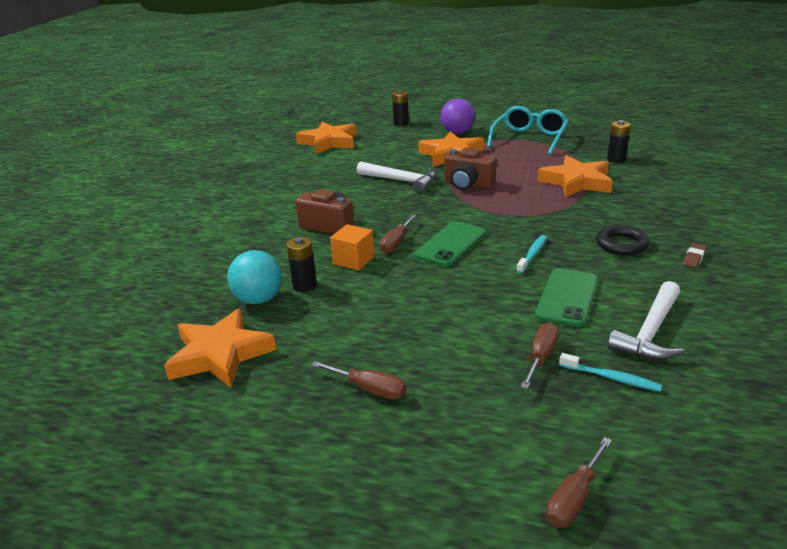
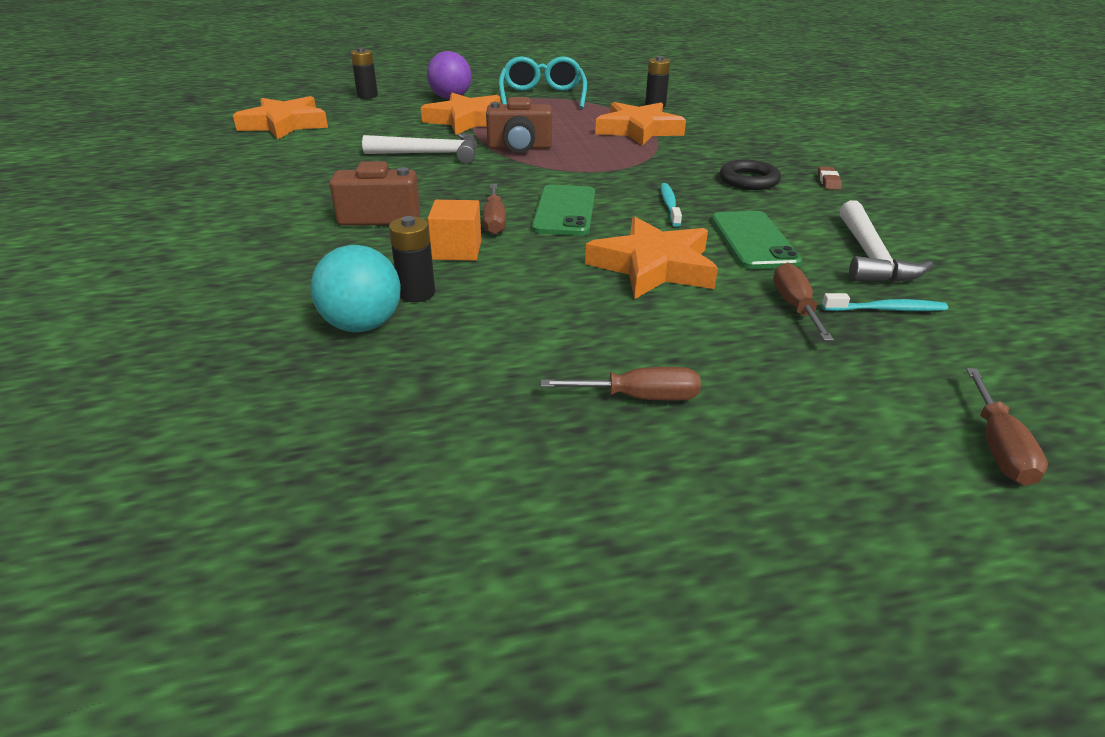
camera: 30 degrees left, 5 degrees up
(220, 354) = (370, 413): orange star -> orange star (653, 266)

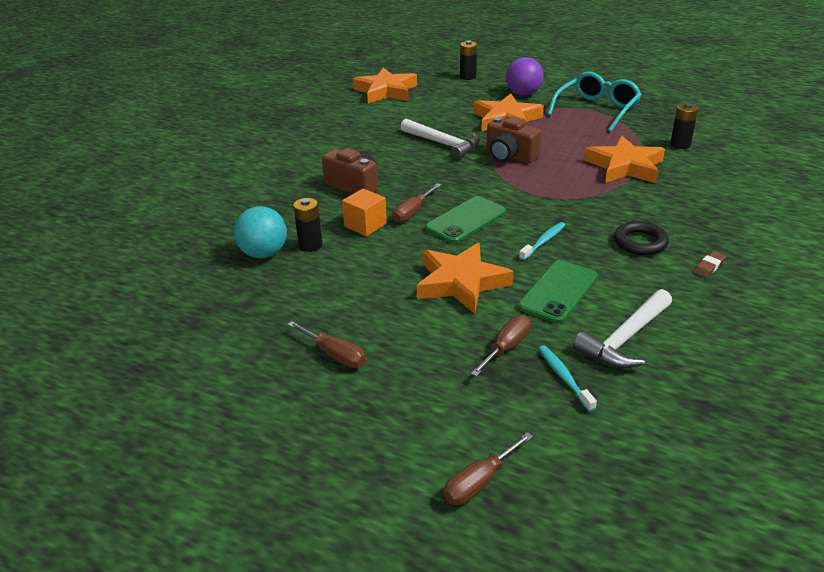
camera: 40 degrees right, 0 degrees up
(885, 309) = (564, 378): turquoise toothbrush -> turquoise toothbrush turned 150 degrees counterclockwise

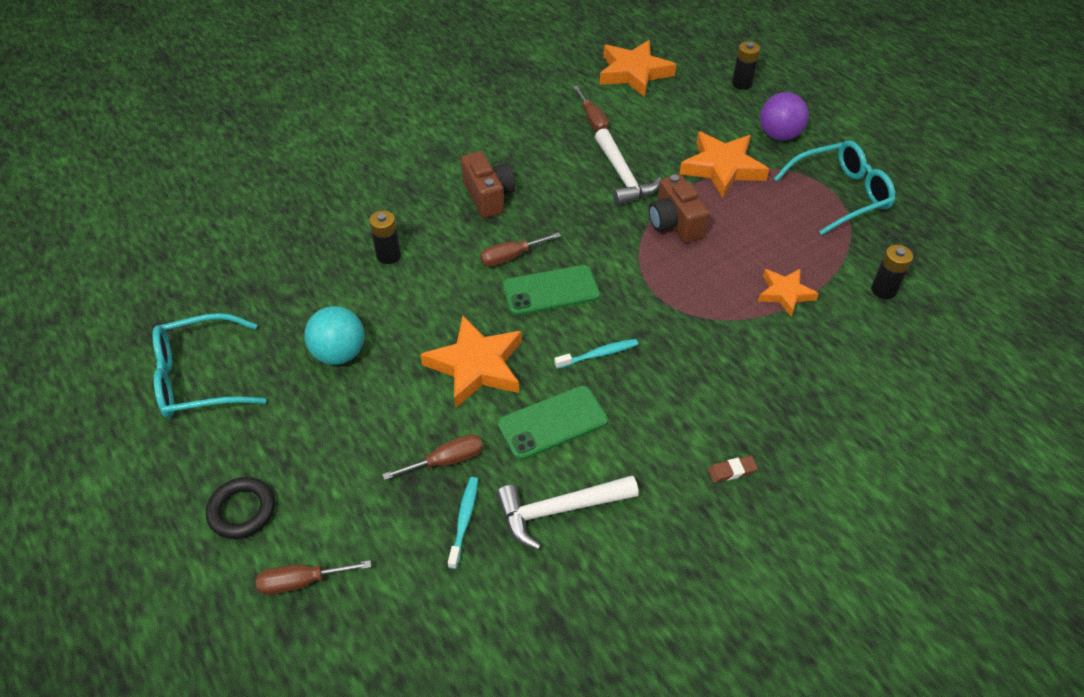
camera: 30 degrees right, 15 degrees up
(220, 387) = (199, 377): none -> turquoise glasses
(264, 253) = (343, 247): turquoise ball -> turquoise ball (339, 353)
(335, 355) = (306, 391): brown screwdriver -> brown screwdriver (592, 119)
(365, 225) = (455, 253): orange cube -> none
(625, 166) = (785, 293): orange star -> orange star, size x0.60
(640, 242) = (694, 404): black ring -> black ring (242, 510)

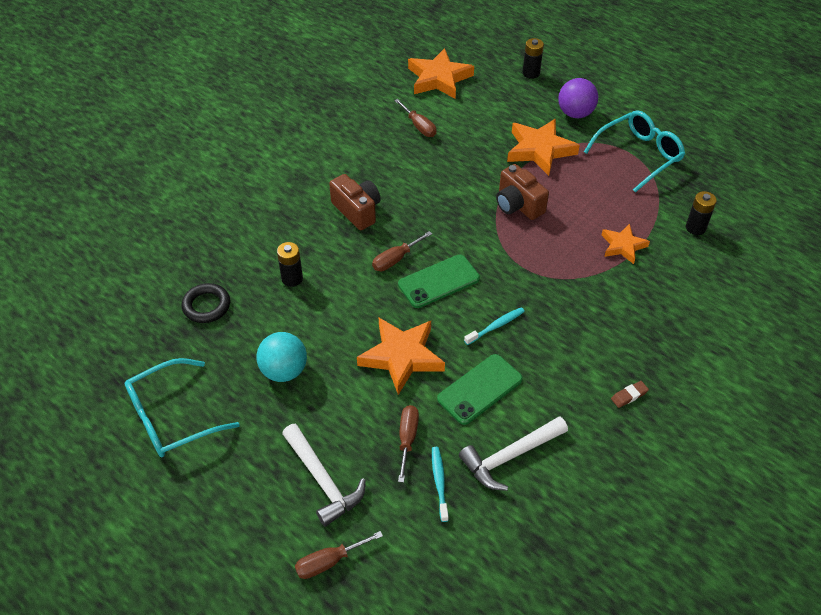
camera: 15 degrees left, 0 degrees up
(242, 510) = (256, 518): black ring -> black ring (206, 306)
(446, 461) = (407, 439): brown screwdriver -> brown screwdriver turned 45 degrees counterclockwise
(623, 176) = (462, 172): white hammer -> white hammer (323, 480)

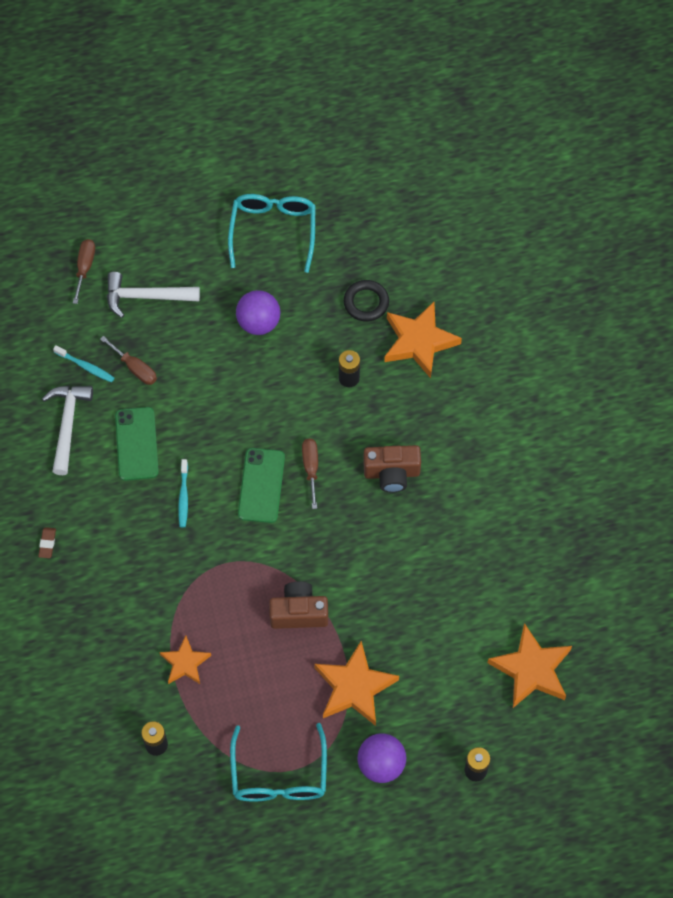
camera: 125 degrees right, 15 degrees up
(284, 371) = (258, 322): turquoise ball -> purple ball
(401, 356) = (208, 410): orange star -> orange star (419, 342)
(419, 126) = (468, 599): brown screwdriver -> none

